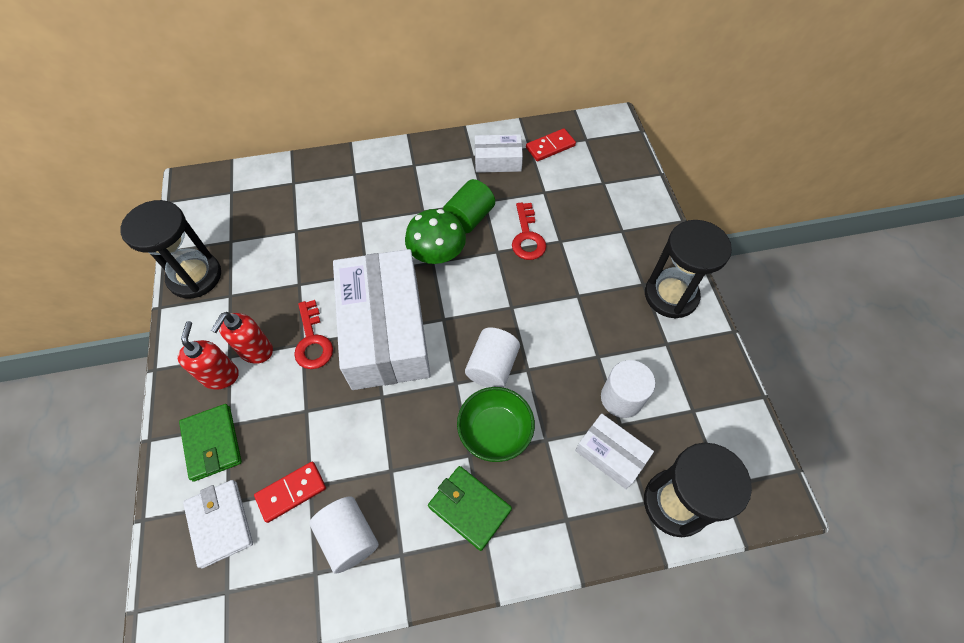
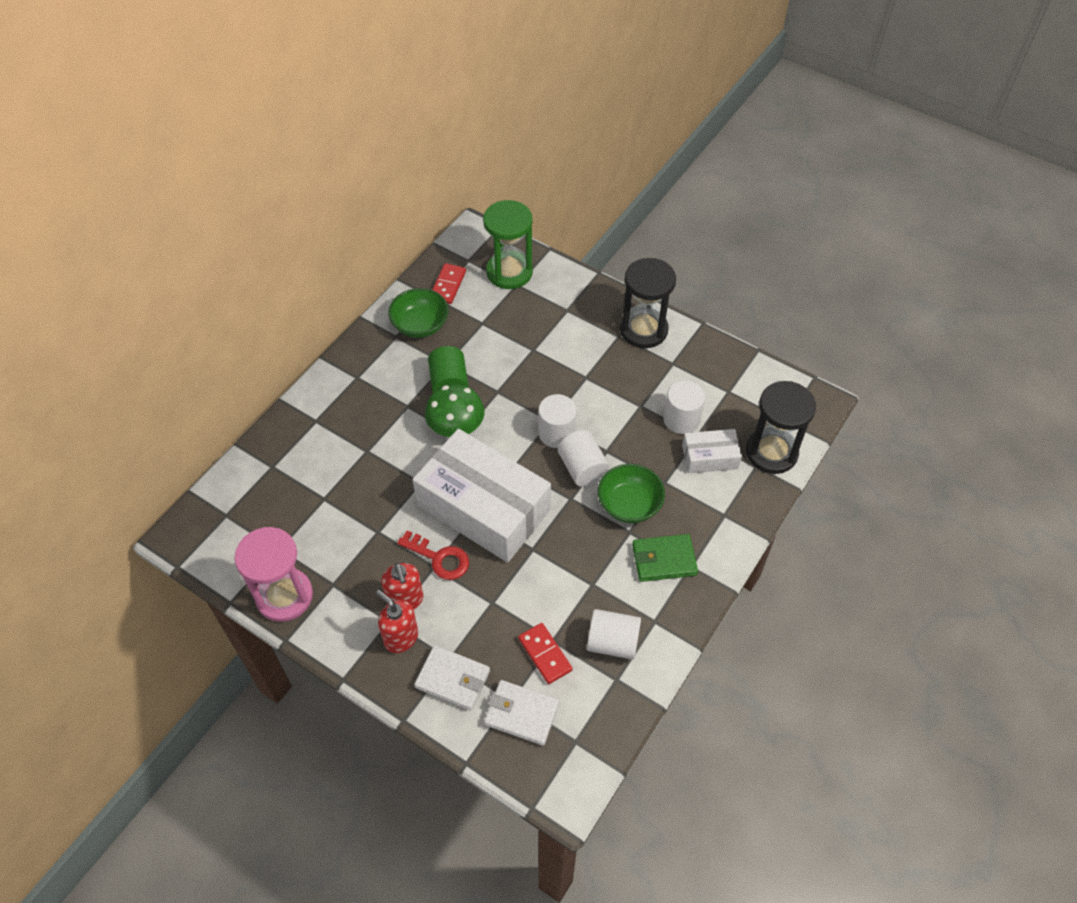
camera: 45 degrees left, 5 degrees down
(195, 276) = (284, 596): black hourglass -> pink hourglass
(212, 443) = (453, 679): green wallet -> white wallet
(291, 492) = (545, 654): red domino -> red domino turned 45 degrees counterclockwise
(498, 161) = (420, 325): white box -> green bowl
(504, 320) = (556, 433): none -> white cylinder
(527, 237) = (507, 365): red key -> none
(608, 169) = (509, 272): none -> green hourglass

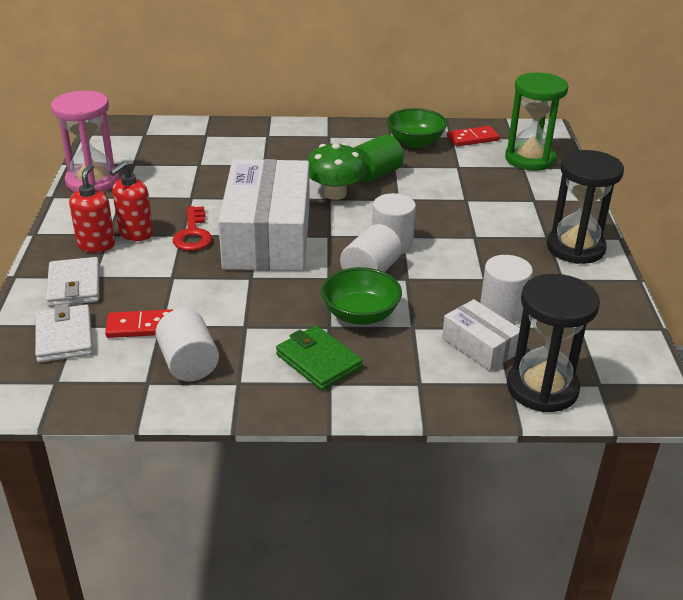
camera: 55 degrees right, 20 degrees down
(545, 654) = (141, 327): red domino -> red domino turned 60 degrees clockwise

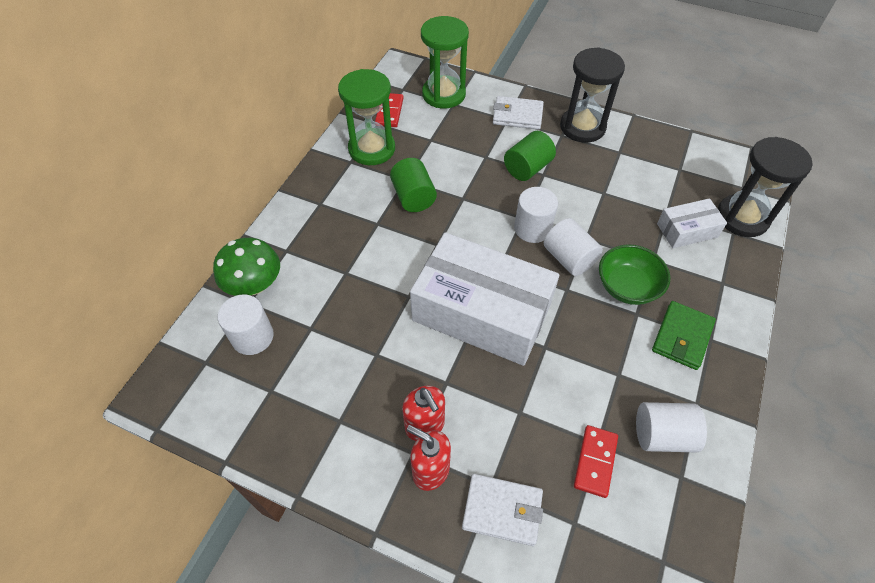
camera: 65 degrees left, 20 degrees up
(64, 337) = (592, 539): white wallet -> white wallet (517, 115)
(92, 181) = (287, 444): pink hourglass -> none
(193, 234) = (450, 373): red key -> none
(318, 361) = (682, 337): green wallet -> green wallet turned 45 degrees counterclockwise
(335, 193) = (431, 237): green mushroom -> green mushroom (254, 284)
(415, 142) = (372, 149): green bowl -> green hourglass
(473, 225) = (527, 168): none -> green cylinder
(502, 309) = (646, 199): white cylinder -> white cylinder (252, 337)

